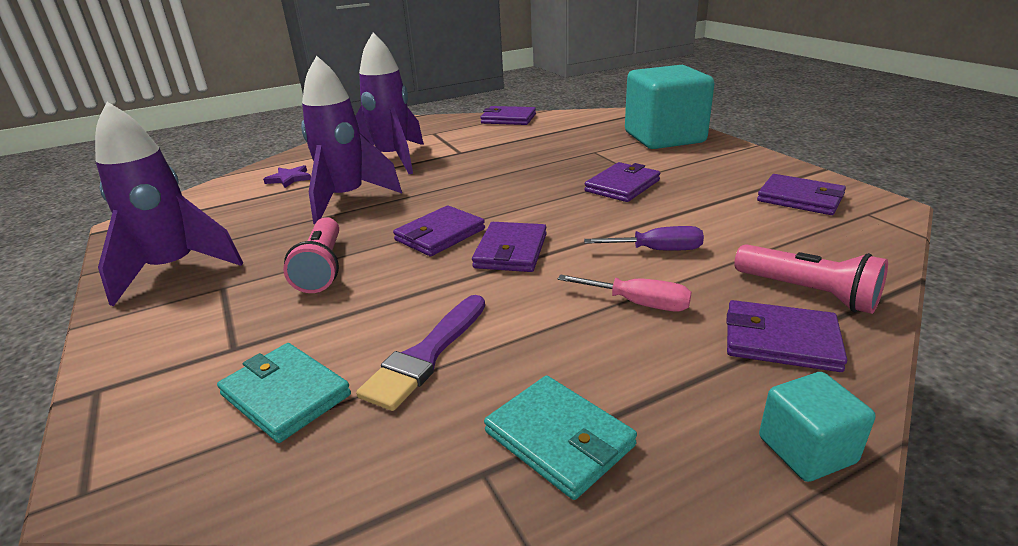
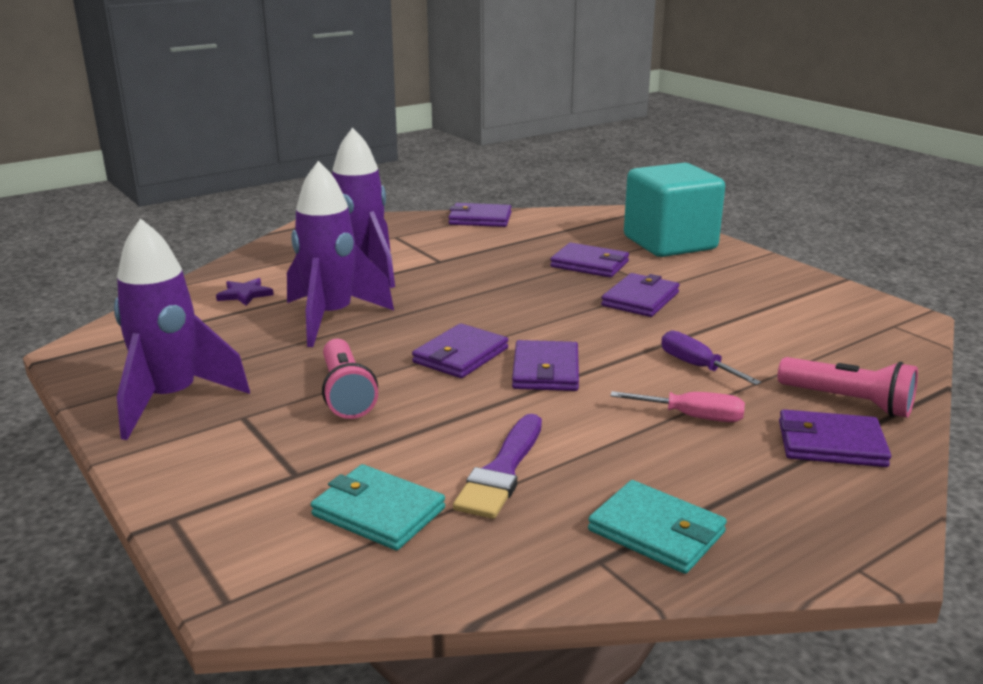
camera: 10 degrees left, 5 degrees down
(657, 250) = (696, 366): purple screwdriver -> purple screwdriver turned 120 degrees counterclockwise
(800, 198) = (826, 311): purple wallet -> purple wallet (590, 264)
(806, 450) = (866, 526): turquoise cube -> none

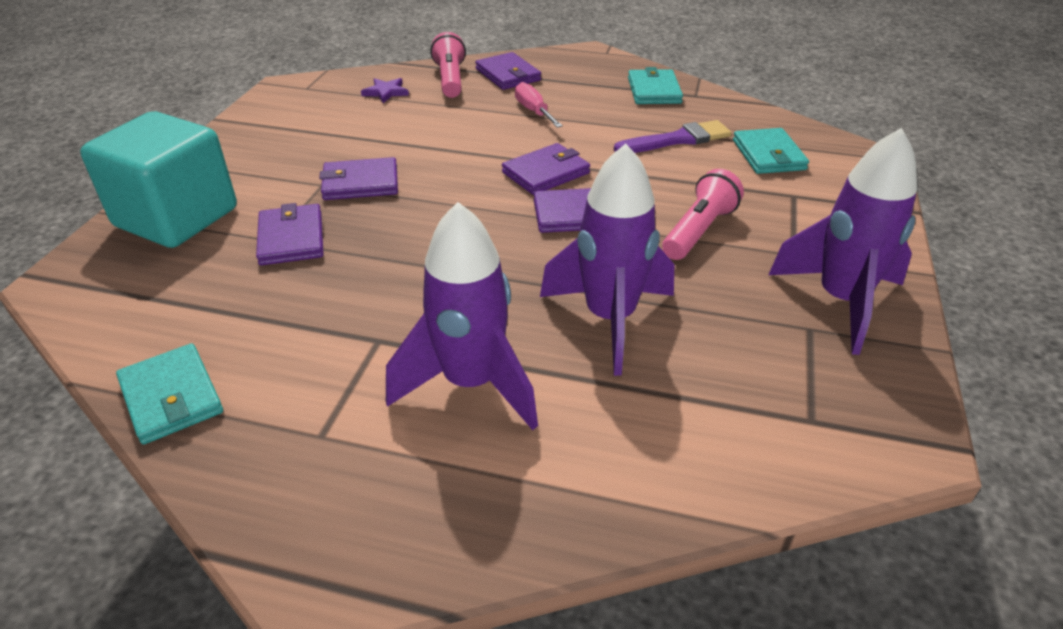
camera: 130 degrees left, 15 degrees up
(244, 294) = (648, 428): purple star -> purple star (386, 92)
(480, 219) = (171, 397): purple wallet -> turquoise wallet
(696, 366) = (462, 128): purple screwdriver -> none

